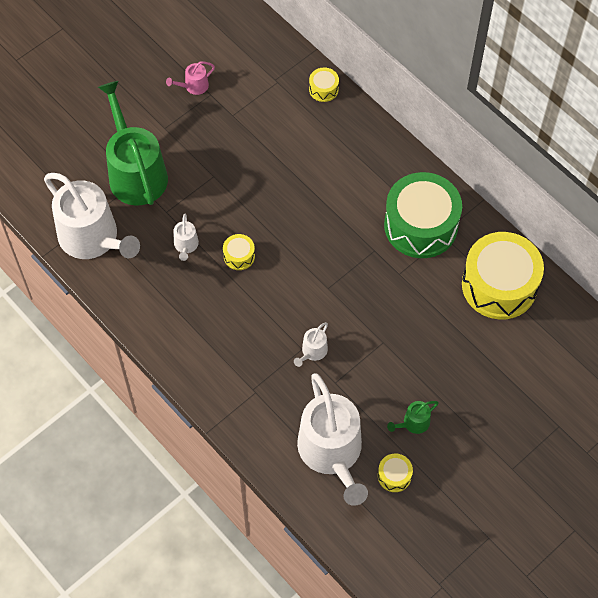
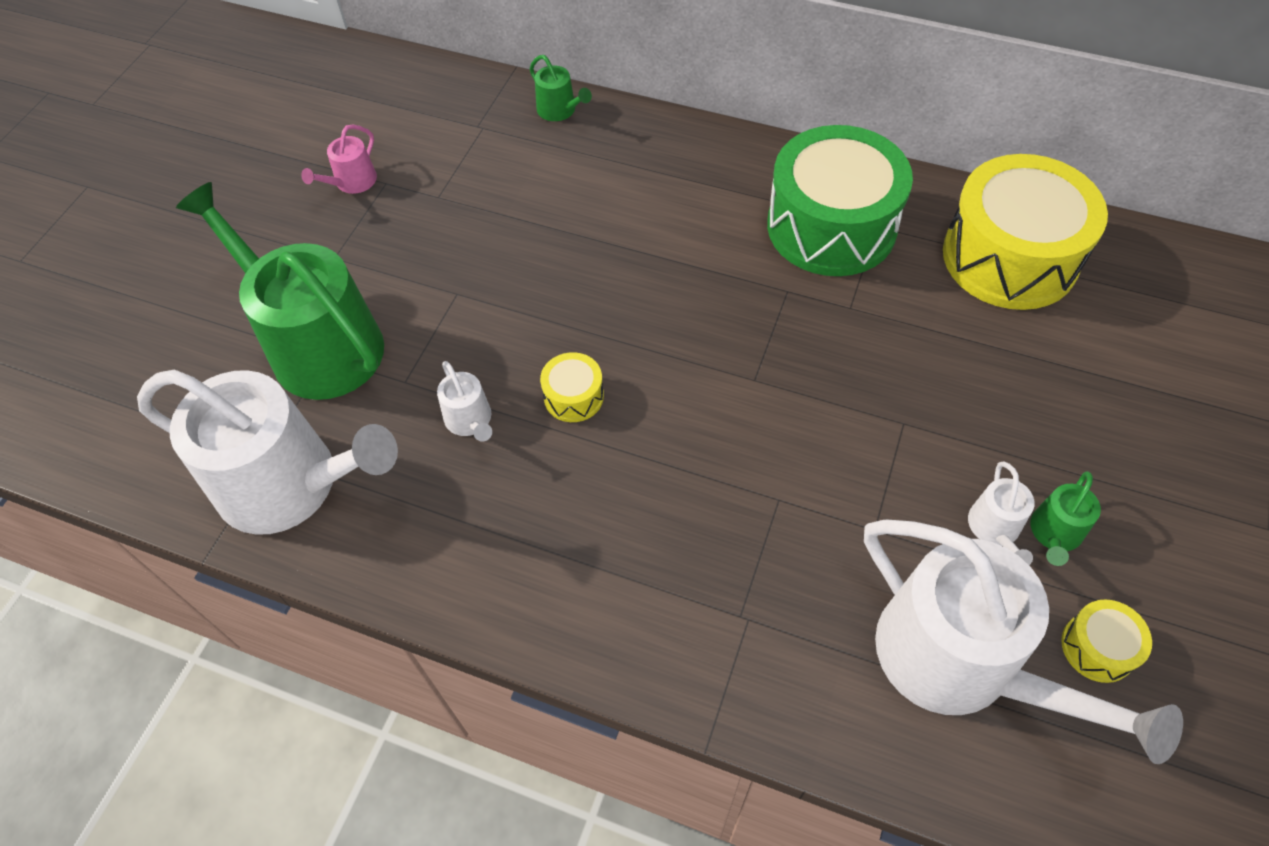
camera: 25 degrees left, 5 degrees down
(312, 351) = (801, 495): white watering can -> white watering can (995, 529)
(323, 89) = (559, 110): yellow drum -> green watering can

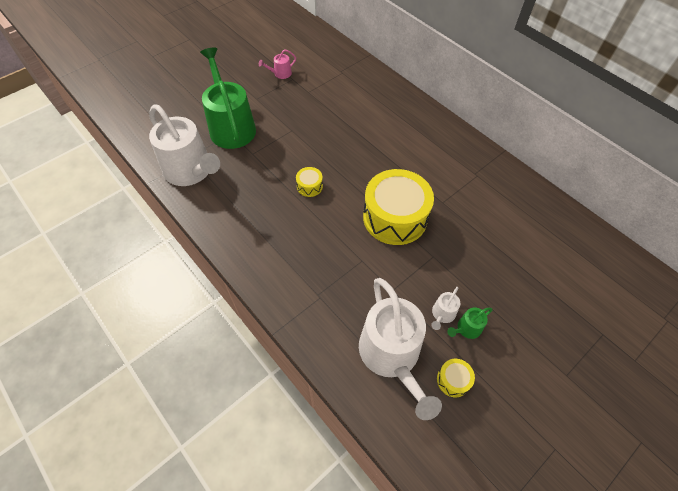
camera: 25 degrees right, 0 degrees up
(470, 420) = (266, 178): white watering can -> none
(559, 110) = (376, 77): green watering can -> none
(831, 226) = (457, 167): green drum -> none
(1009, 257) = (527, 212): yellow drum -> yellow drum (395, 217)

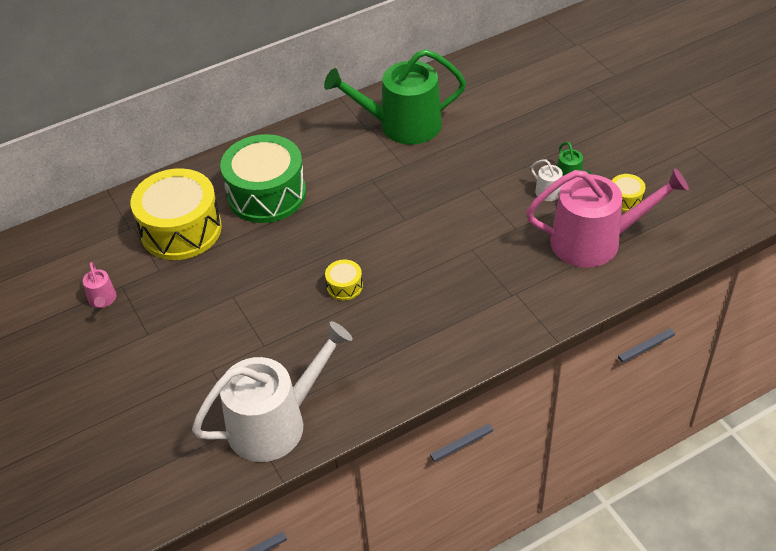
camera: 75 degrees left, 10 degrees down
(231, 126) = (198, 369): green watering can -> green watering can (402, 125)
(388, 128) = (266, 194): none -> green drum
(392, 355) = (594, 241): white watering can -> pink watering can
(395, 217) = (416, 210): yellow drum -> yellow drum (181, 230)

